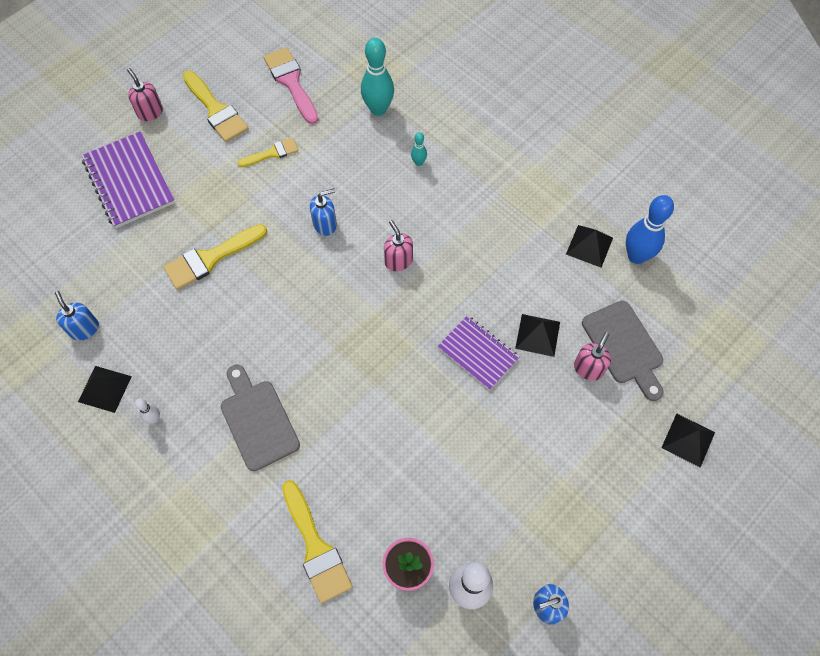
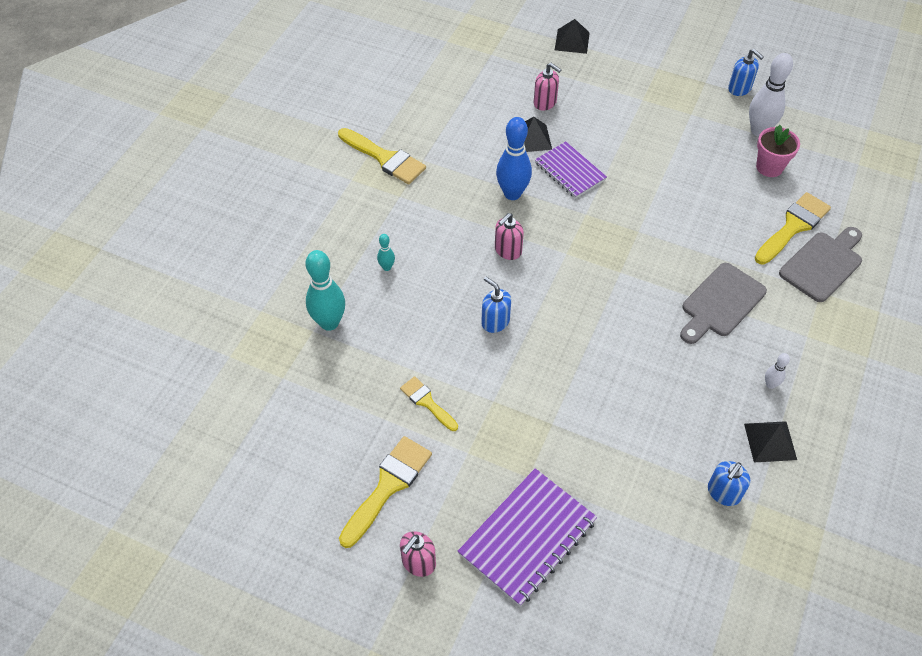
camera: 110 degrees left, 10 degrees down
(210, 258) = (583, 408): yellow brush -> yellow brush (385, 158)
(291, 82) = (318, 421): pink brush -> none
(478, 353) = (570, 171): purple notebook -> purple notebook turned 60 degrees counterclockwise
(588, 368) = (545, 103): pink soap dispenser -> pink soap dispenser turned 150 degrees counterclockwise
(589, 246) = (428, 124): black pyramid -> none
(624, 346) = (514, 86): grey cutting board -> grey cutting board (823, 264)
(636, 256) = (424, 94): blue bowling pin -> blue bowling pin (512, 193)

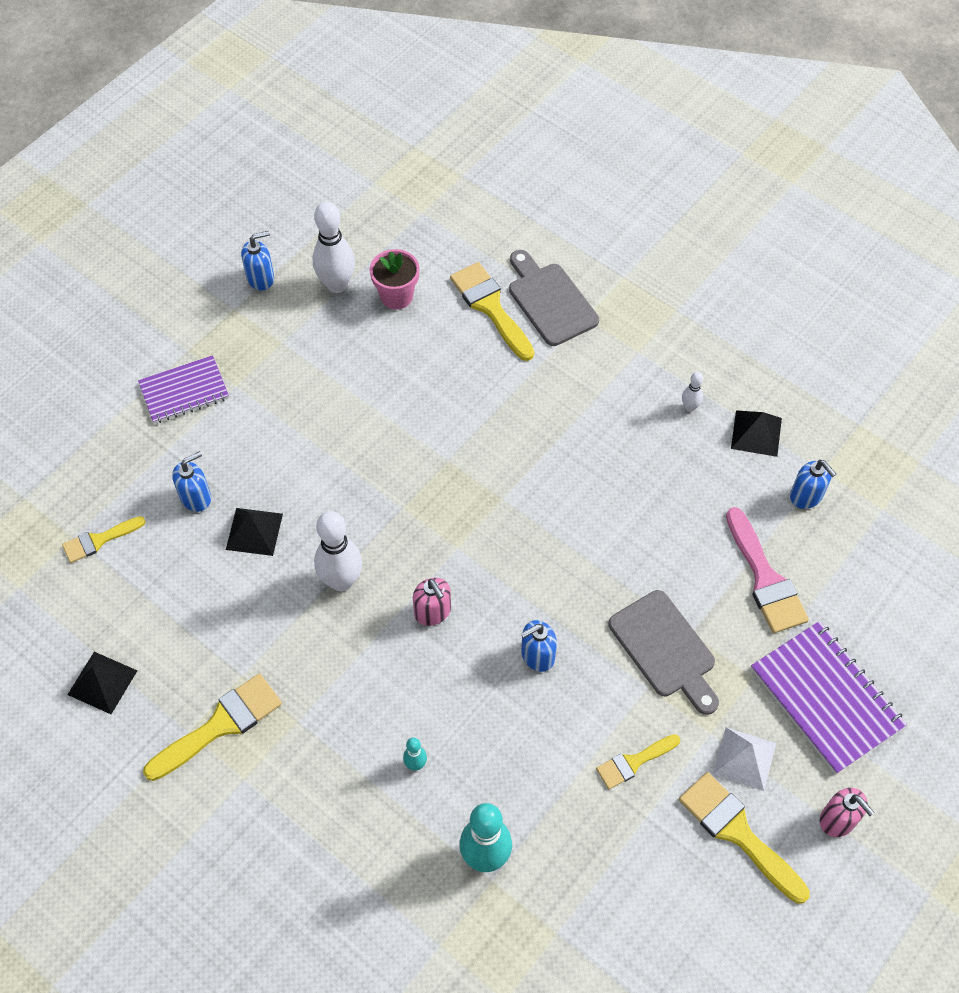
camera: 75 degrees left, 5 degrees up
(453, 481) = (744, 758): none -> white pyramid
(493, 66) = (99, 540): none -> yellow brush
(512, 193) = (341, 581): blue bowling pin -> white bowling pin
(545, 103) = (196, 497): pink soap dispenser -> blue soap dispenser
(570, 171) = (328, 504): purple notebook -> purple notebook (184, 391)
(572, 41) = (93, 431): black pyramid -> black pyramid (102, 682)
(625, 471) = (765, 579): none -> pink brush
(720, 303) = (574, 414): grey cutting board -> grey cutting board (665, 649)

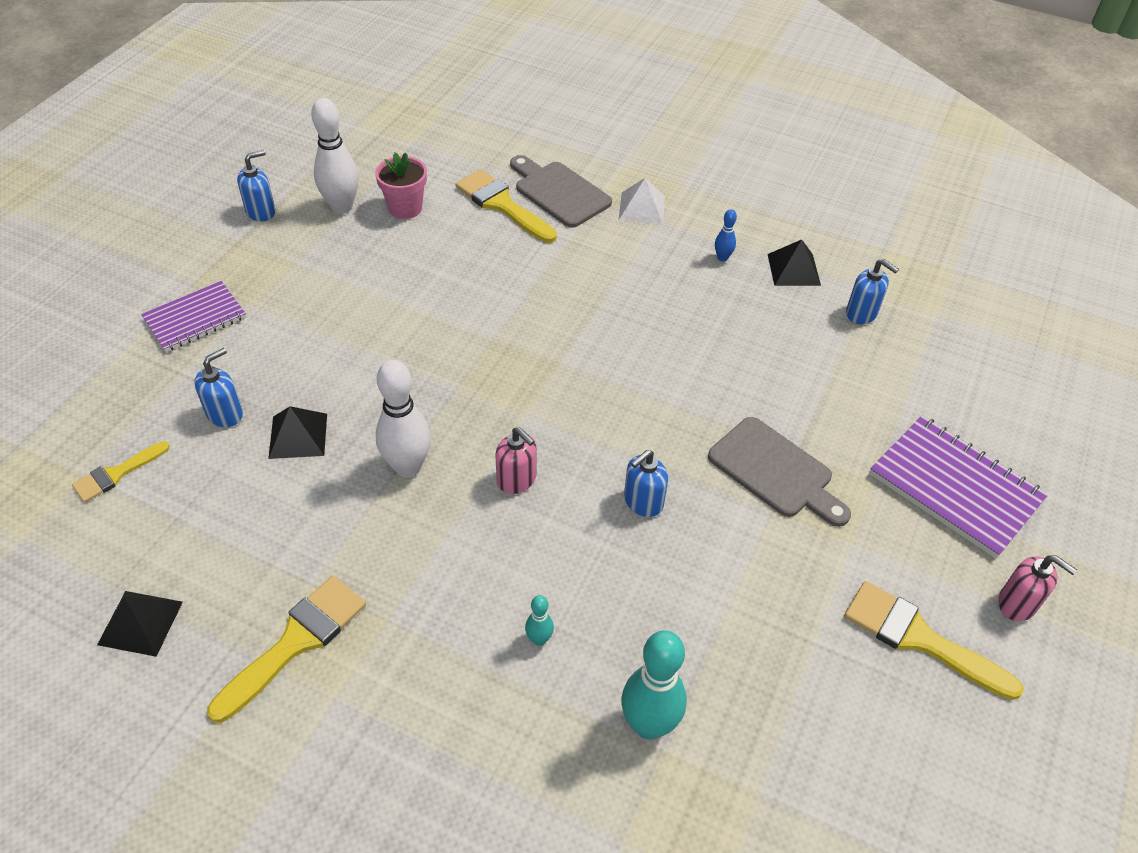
camera: 15 degrees left, 10 degrees down
(633, 762) = (781, 589): yellow brush -> none
(689, 407) = (722, 258): white bowling pin -> blue bowling pin
(744, 758) = (896, 561): white pyramid -> white pyramid (642, 208)
(765, 579) = (851, 390): pink brush -> none

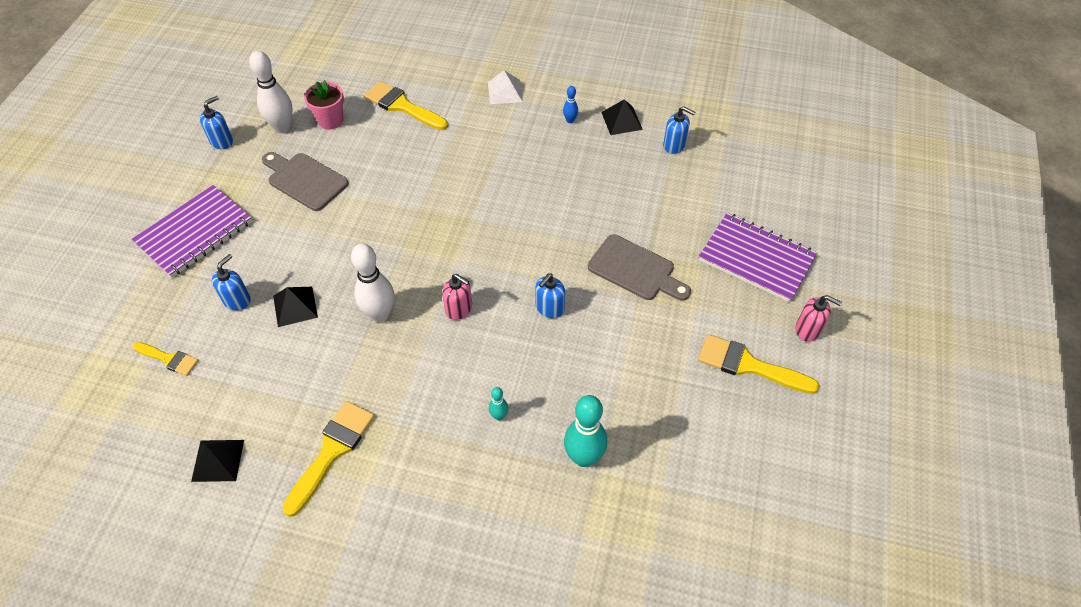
camera: 10 degrees left, 5 degrees up
(116, 474) = (169, 359): yellow brush -> yellow brush turned 105 degrees counterclockwise
(195, 318) = (194, 233): purple notebook -> purple notebook, size x1.51
(559, 192) = (442, 89): grey cutting board -> grey cutting board (305, 180)

